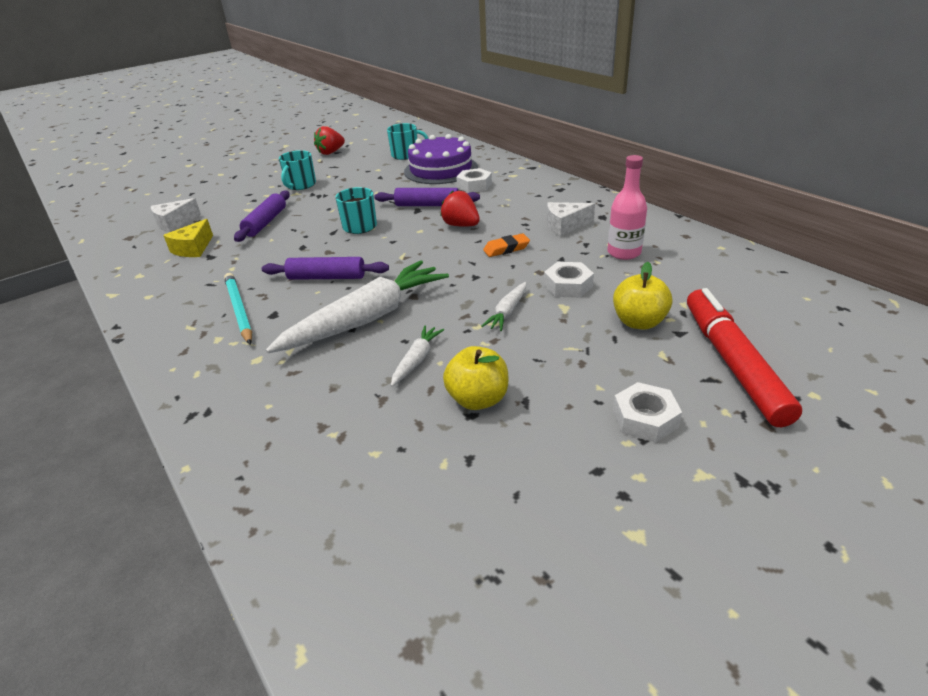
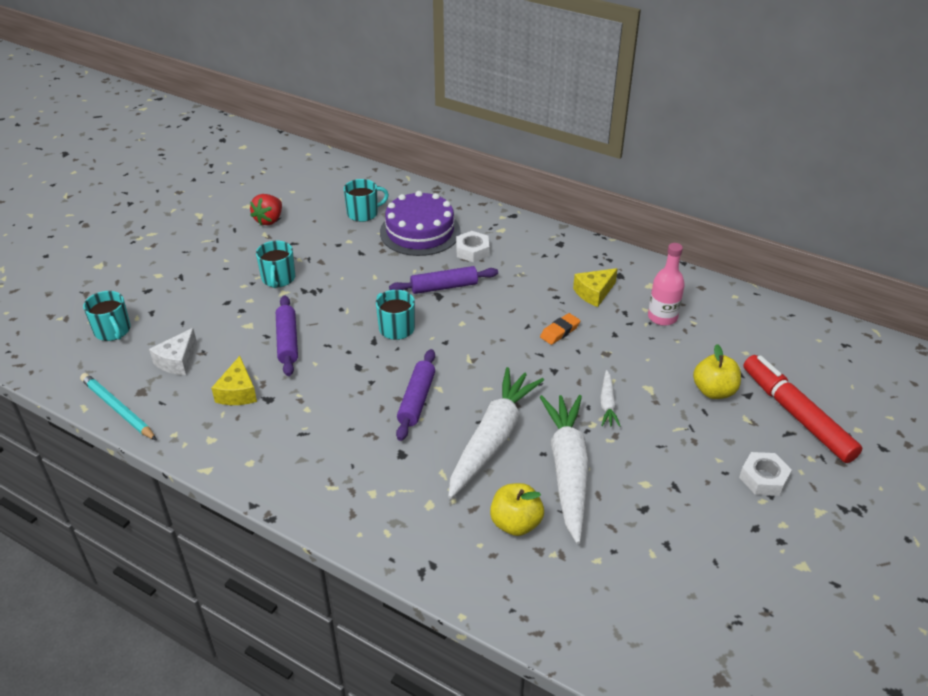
camera: 25 degrees left, 5 degrees up
(154, 200) = (113, 331): none -> turquoise mug
(239, 310) = (363, 457): turquoise pencil -> turquoise pencil (117, 409)
(327, 277) = (416, 400): purple rolling pin -> purple rolling pin turned 60 degrees counterclockwise
(417, 360) = (567, 470): white carrot -> white carrot, size x2.24
(461, 225) = (497, 309): red strawberry -> none
(478, 399) = (640, 494): yellow apple -> yellow apple (516, 523)
(565, 226) = (594, 293): white cheese -> yellow cheese
(568, 286) = (638, 364): white nut -> none

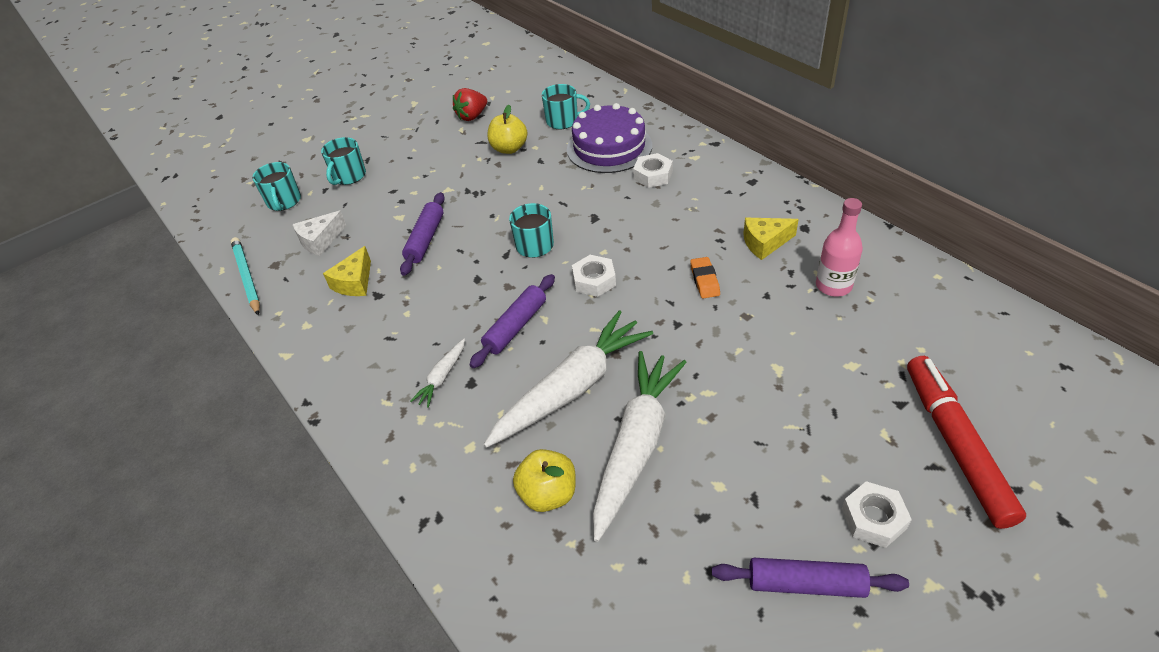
camera: 25 degrees right, 5 degrees up
(278, 279) = (450, 175): turquoise mug -> turquoise mug (349, 176)
(444, 287) = (604, 209): purple rolling pin -> purple rolling pin (806, 584)
(466, 349) = (594, 280): none -> white nut
(560, 331) = (704, 280): orange eraser -> orange eraser turned 75 degrees counterclockwise
(607, 404) = (719, 376): white carrot -> white carrot (442, 377)
(714, 391) = (857, 389): yellow apple -> yellow apple (509, 148)

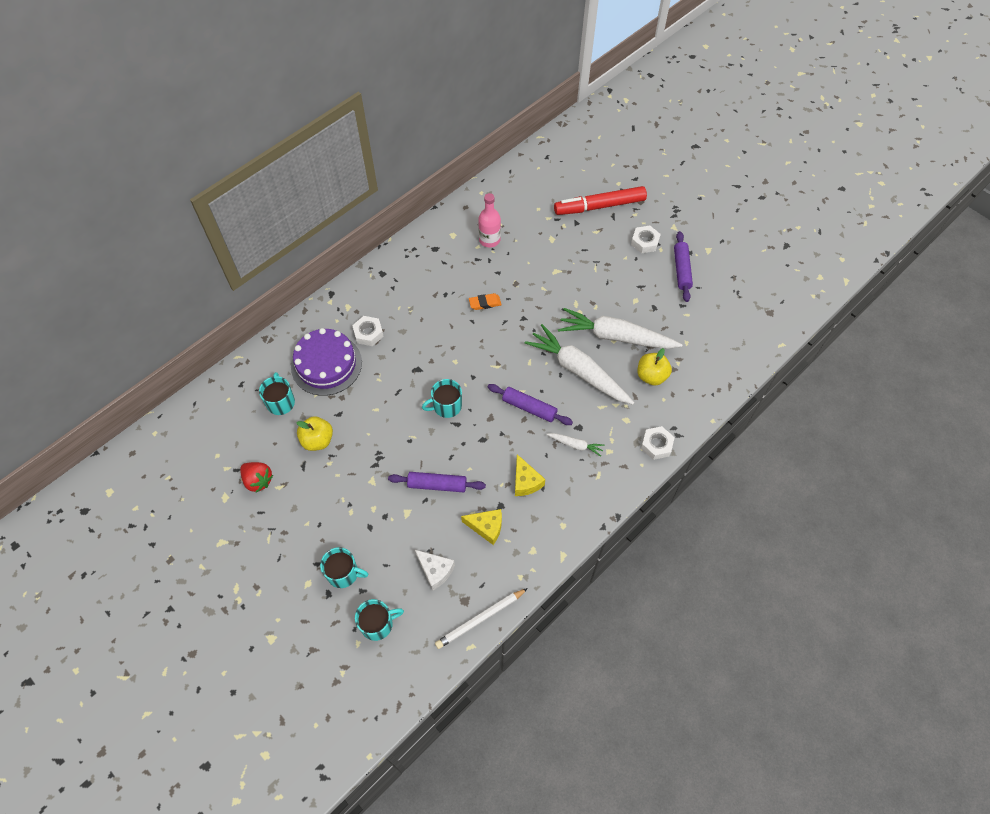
camera: 100 degrees left, 15 degrees up
(247, 277) = (480, 619): turquoise pencil -> white pencil
(594, 280) = (485, 365): white nut -> white nut (656, 445)
(765, 243) = (449, 270): yellow cheese -> yellow cheese (525, 481)

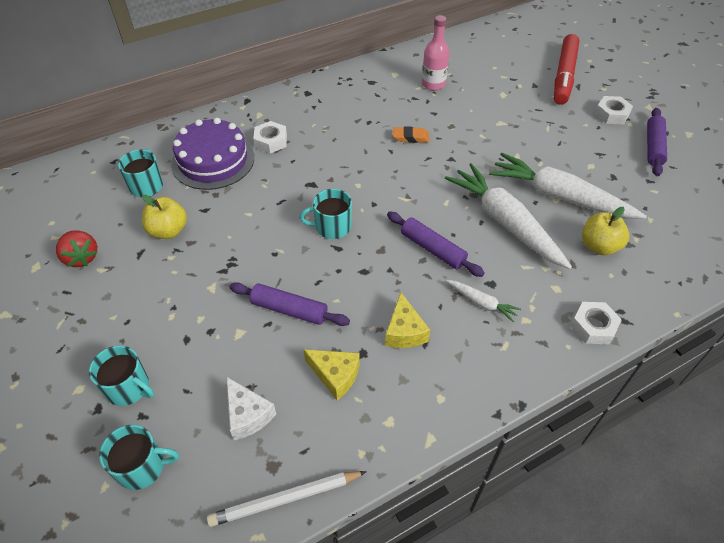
camera: 15 degrees right, 10 degrees down
(599, 206) = (564, 76): red marker -> red marker turned 75 degrees counterclockwise

